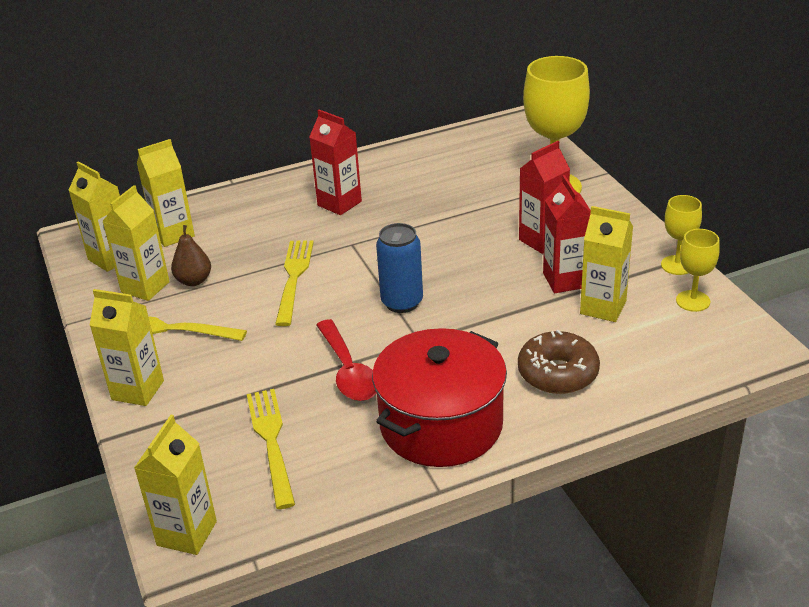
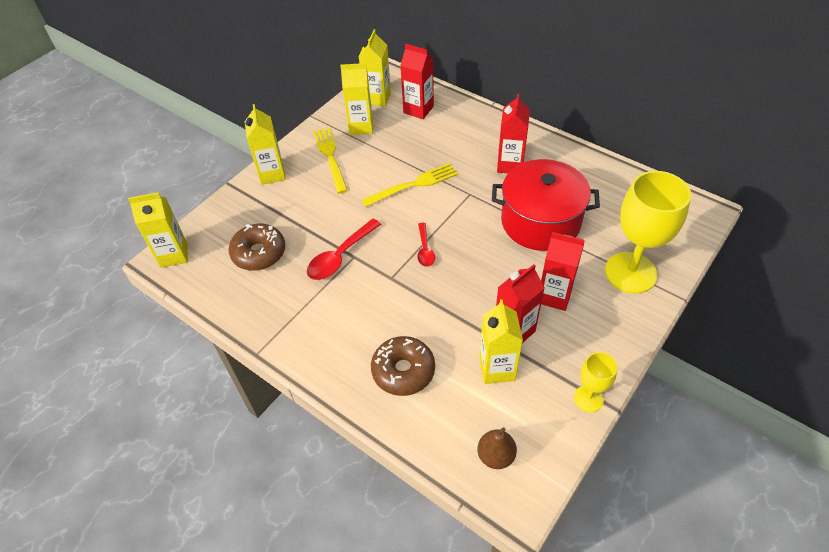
camera: 60 degrees right, 15 degrees up
(173, 234) = (418, 109): yellow carton -> red carton
(194, 281) = (380, 143): brown pear -> brown pear (496, 456)
(271, 442) = (259, 253): yellow fork -> brown donut
(402, 302) = (425, 250): blue can -> red spoon
(441, 424) = (315, 327): red pot -> red pot (540, 222)
(693, 301) = (547, 427): yellow goblet -> none

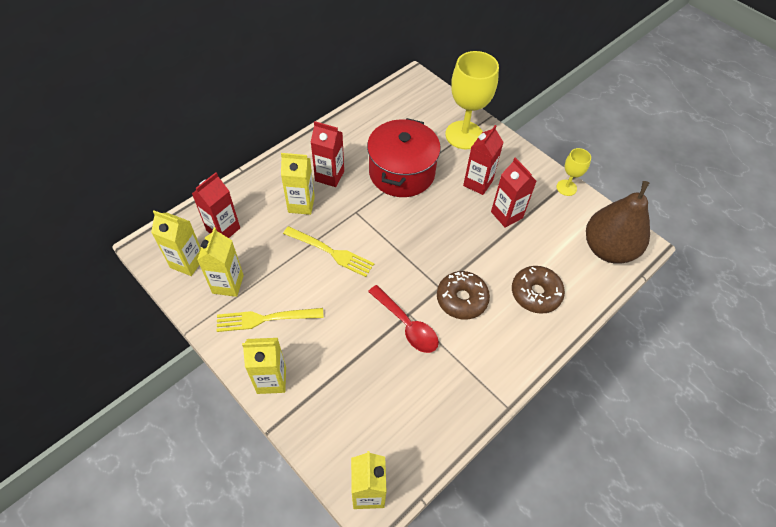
camera: 85 degrees left, 5 degrees up
(259, 253) = (386, 399): brown donut -> brown donut (461, 299)
(413, 185) = (331, 252): yellow fork -> yellow fork turned 135 degrees clockwise
(425, 250) = (413, 257): red spoon -> none
(496, 456) = (608, 249): brown pear -> brown pear, size x2.18
(497, 368) = (538, 233): yellow carton -> yellow carton (301, 204)

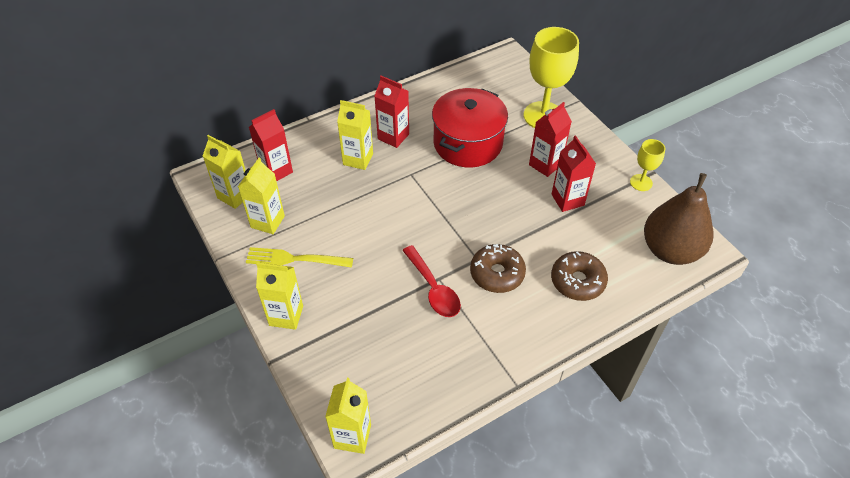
camera: 15 degrees right, 5 degrees down
(331, 252) = (375, 208): yellow fork -> none

